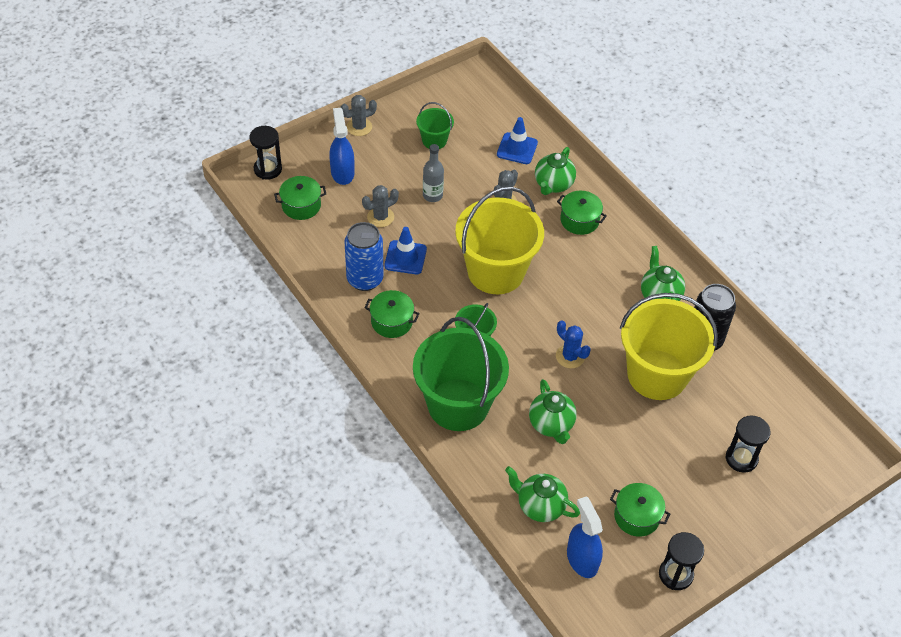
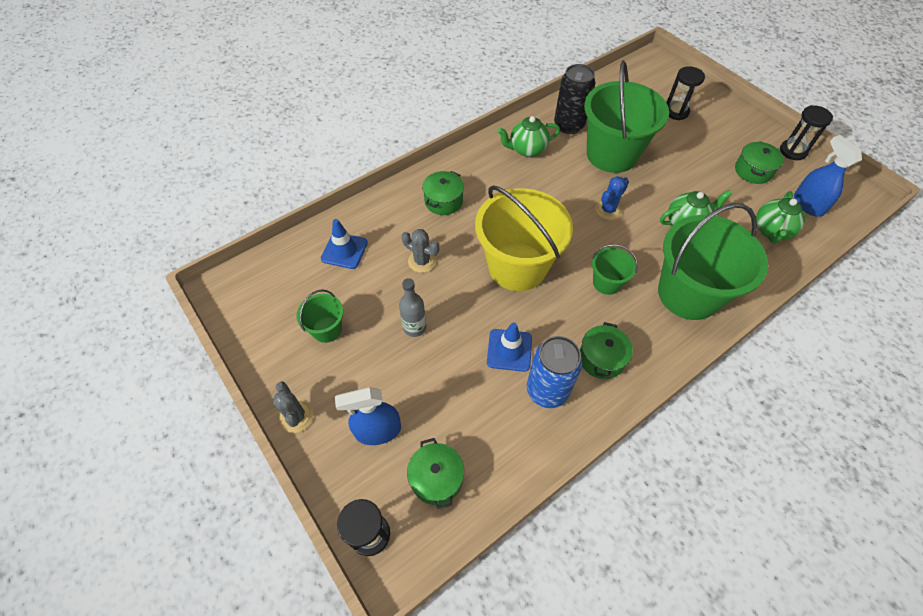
camera: 90 degrees left, 5 degrees up
(380, 217) = (450, 380): grey cactus -> none
(553, 185) = (397, 221): green teapot -> none
(582, 559) = (808, 204): blue spray bottle -> blue spray bottle turned 90 degrees clockwise
(657, 374) = (611, 154): yellow bucket -> green bucket

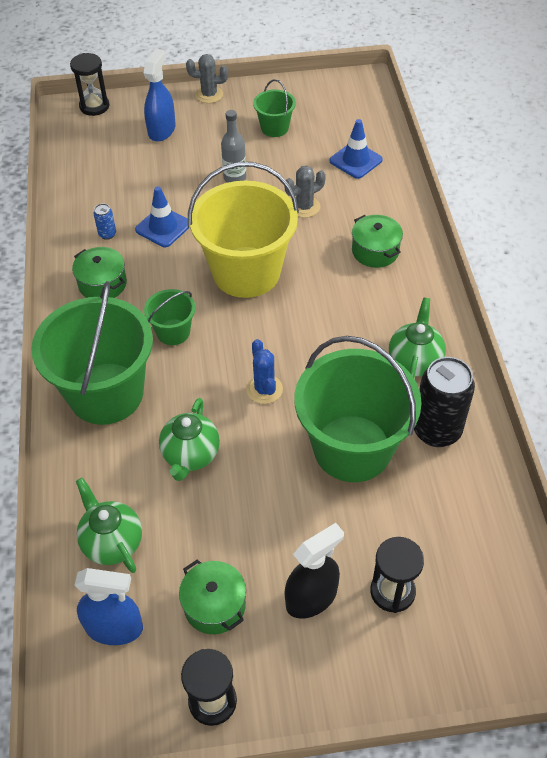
camera: 120 degrees right, 5 degrees down
(436, 478) = (100, 147): green pot -> none
(547, 390) = (107, 234): blue can -> blue can, size x0.43
(709, 138) = (311, 597): none -> black spray bottle

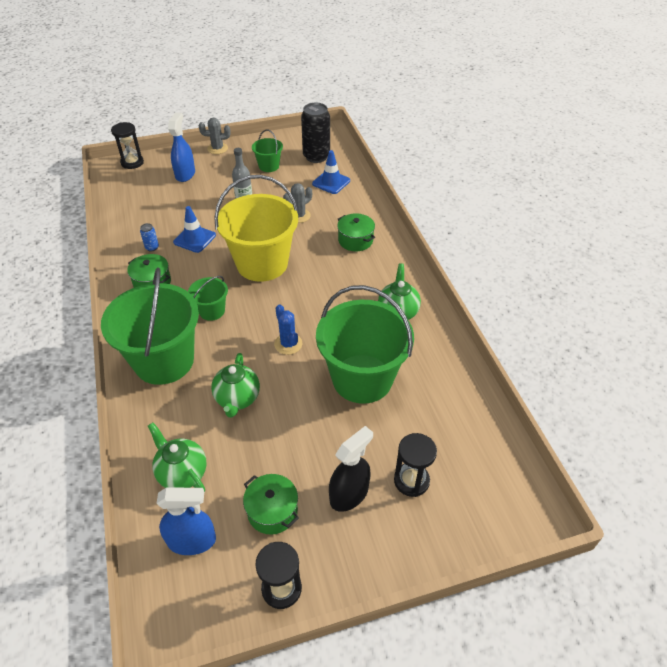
camera: 10 degrees left, 5 degrees down
(436, 430) = (423, 358): black can -> black can (316, 156)

